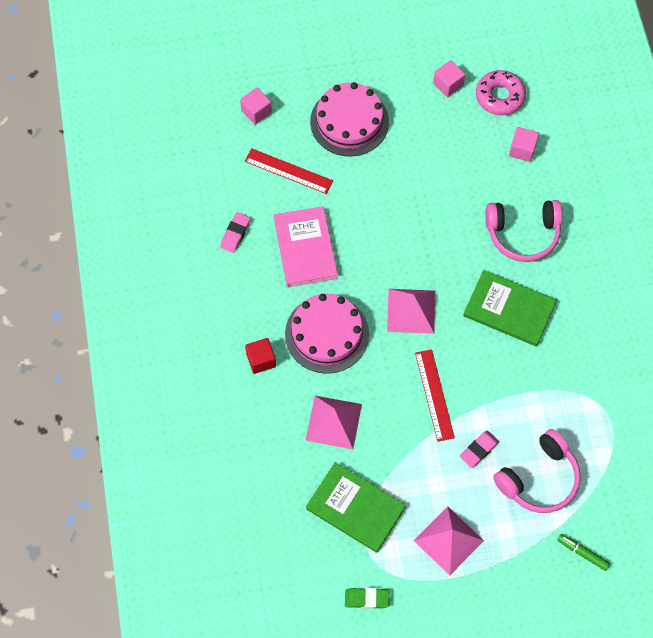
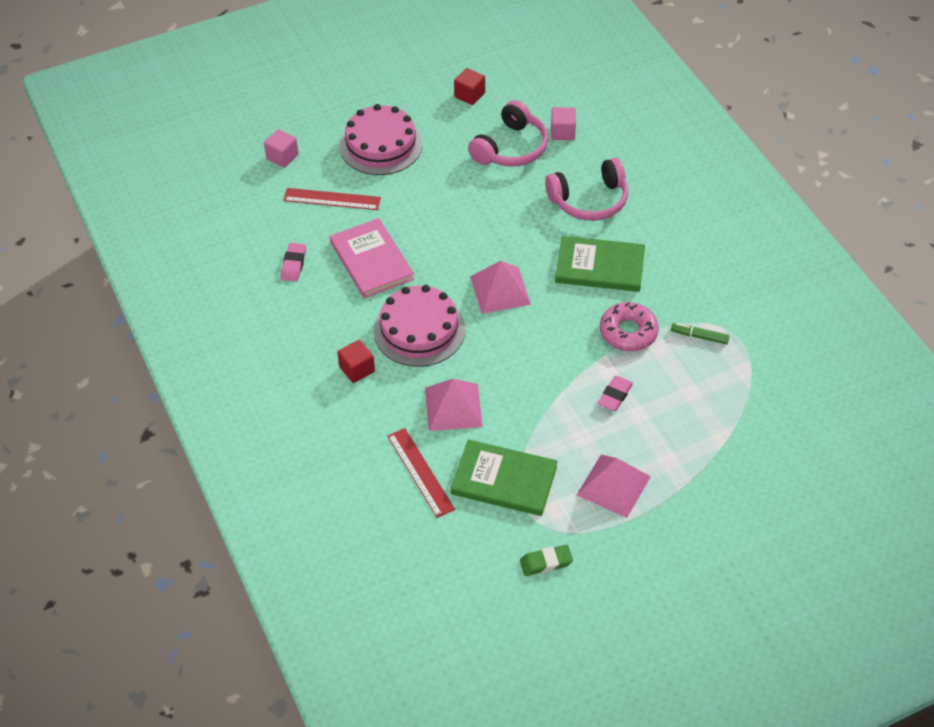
camera: 15 degrees left, 15 degrees down
(434, 395) = (551, 358): red ruler -> red ruler (420, 472)
(448, 84) = (469, 95): pink cube -> red cube
(499, 96) = (524, 94): pink donut -> pink donut (628, 332)
(539, 479) = (687, 406): pink headphones -> pink headphones (511, 148)
(582, 553) = (757, 462): green marker -> green marker (699, 336)

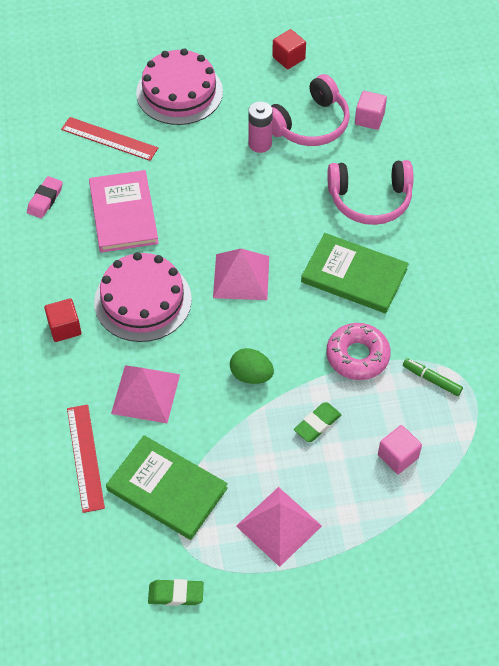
camera: 15 degrees right, 5 degrees up
(282, 157) = (78, 83): pink cube -> pink cube (398, 456)
(472, 174) = (260, 144): none -> pink battery
(541, 370) = (251, 375): none -> green egg
(615, 396) = (317, 424): pink eraser -> green eraser

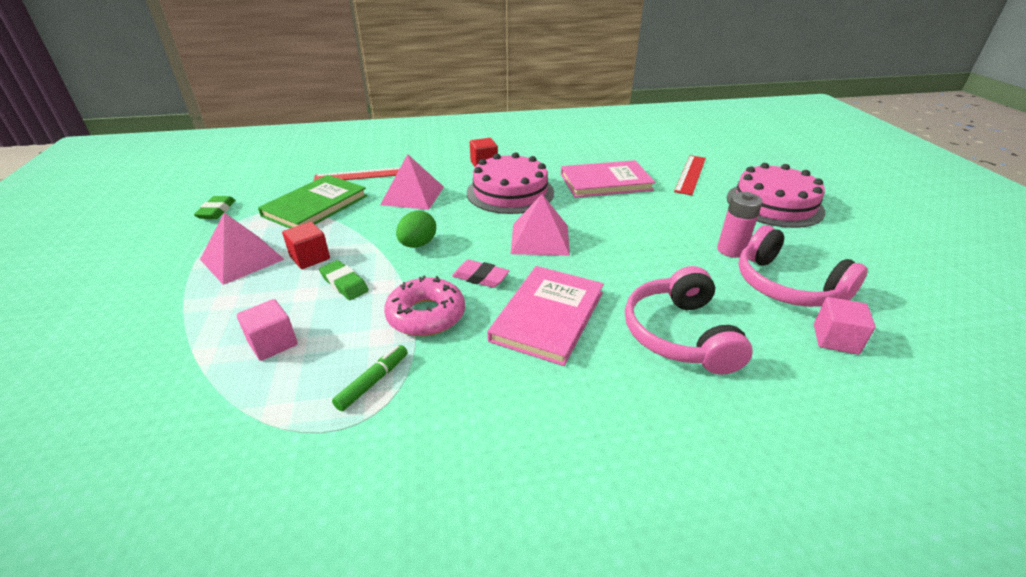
camera: 90 degrees right, 20 degrees down
(45, 200) = (610, 153): pink eraser -> pink eraser (480, 277)
(288, 58) = (891, 271): red cube -> red cube (310, 258)
(354, 275) = (548, 316): green book -> pink book

